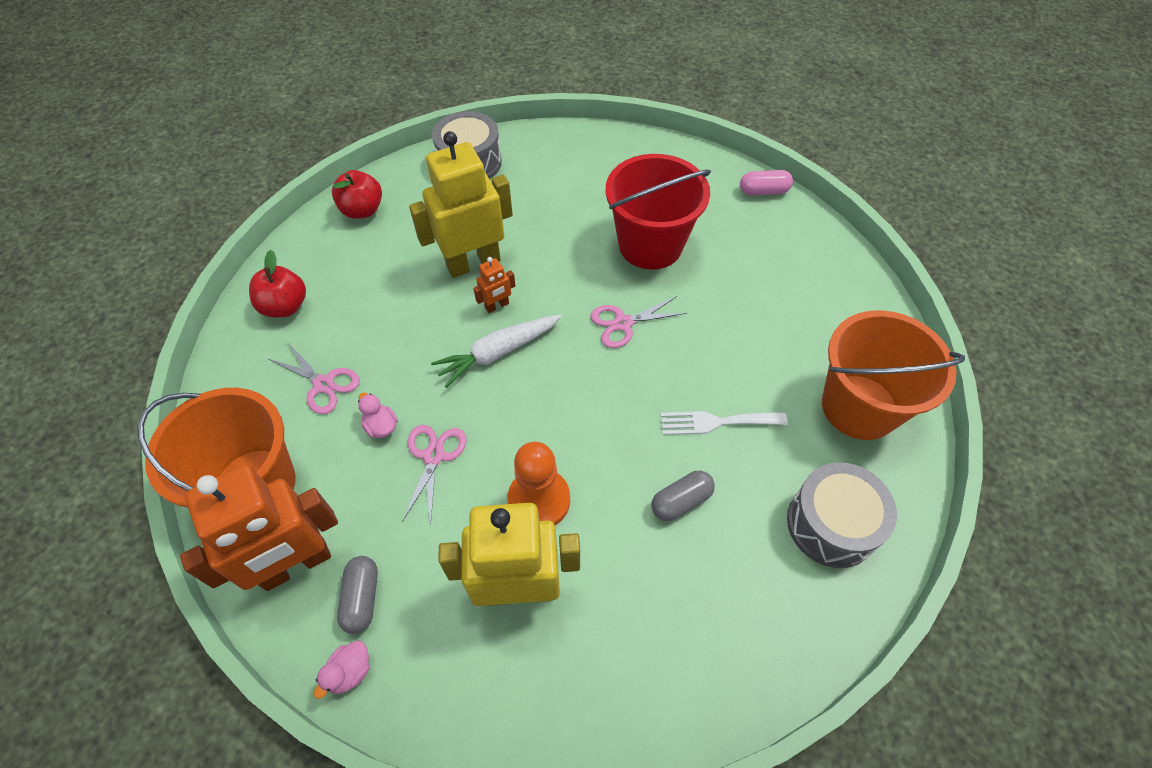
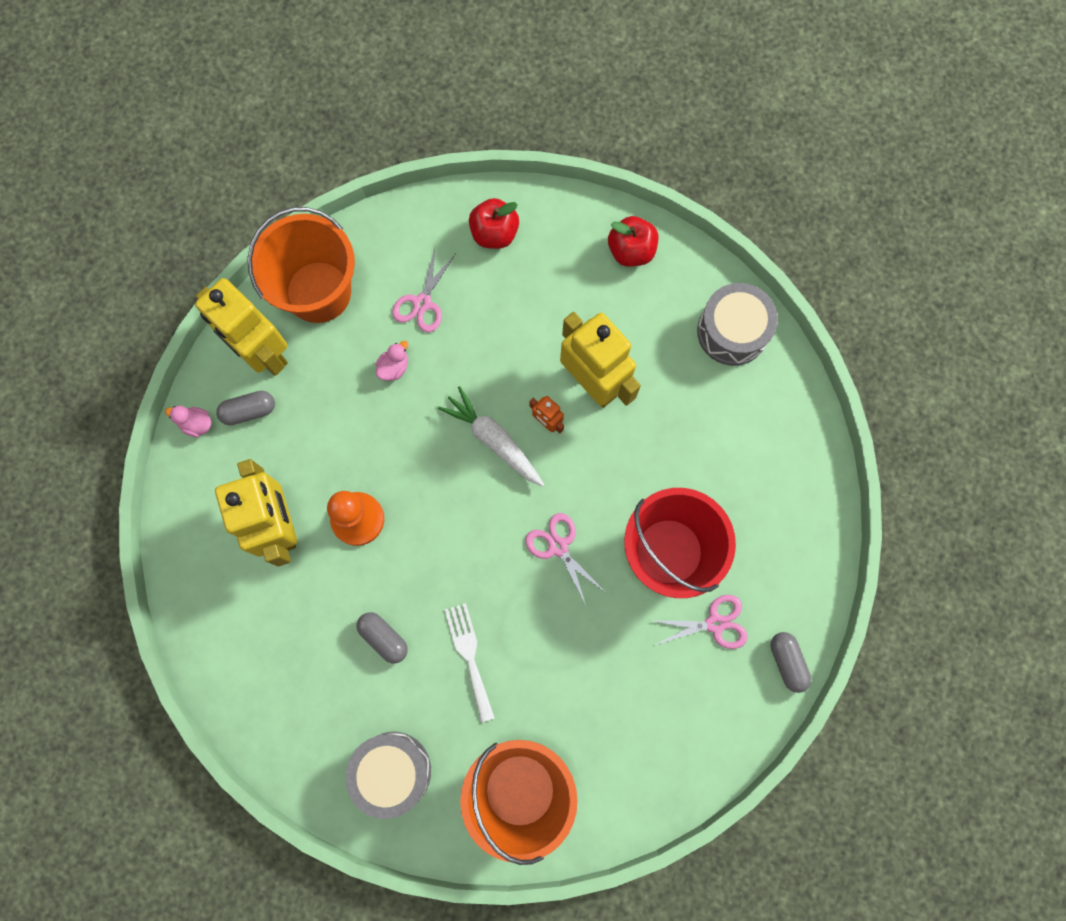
camera: 75 degrees right, 20 degrees up
(296, 565) = (263, 352): orange robot -> yellow robot
(433, 456) = (376, 420): pink scissors -> pink scissors (715, 623)
(763, 191) = (787, 662): pink capsule -> grey capsule

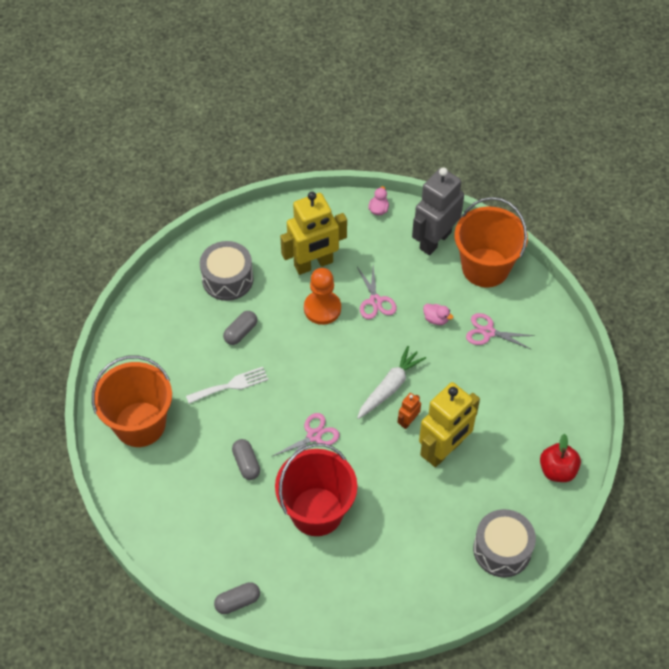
camera: 85 degrees right, 20 degrees down
(249, 411) = (391, 237): grey capsule -> grey capsule (246, 463)
(263, 352) = (435, 240): yellow robot -> grey robot
(392, 771) = (151, 346): grey drum -> grey drum (227, 279)
(494, 233) = (553, 374): red apple -> none
(715, 623) = (264, 547): pink scissors -> pink scissors (375, 301)

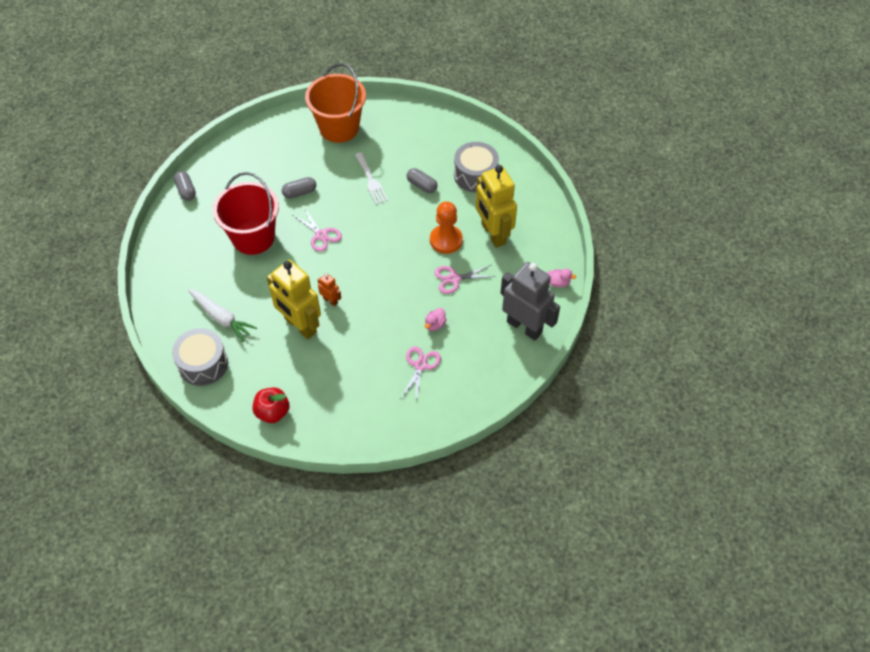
camera: 90 degrees right, 0 degrees up
(389, 387) = (365, 288): white carrot -> white carrot (221, 318)
(485, 267) = (494, 367): orange bucket -> none

